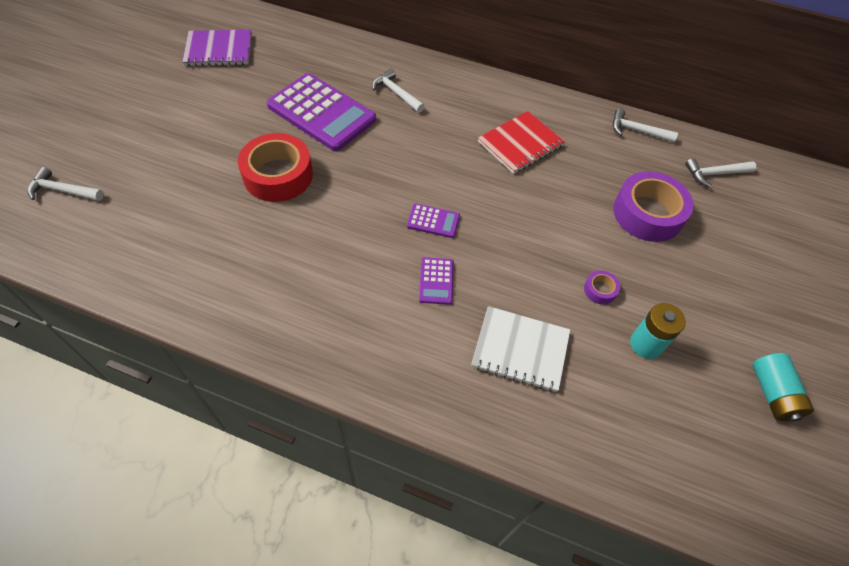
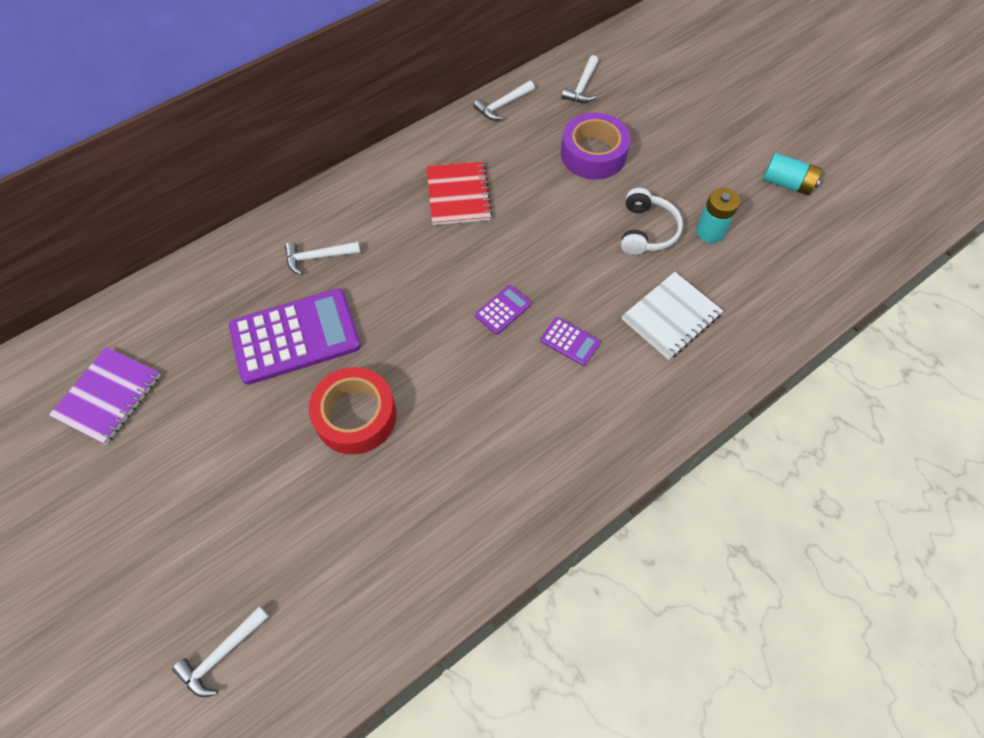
camera: 55 degrees left, 5 degrees up
(600, 290) = (646, 231): purple tape -> white headphones

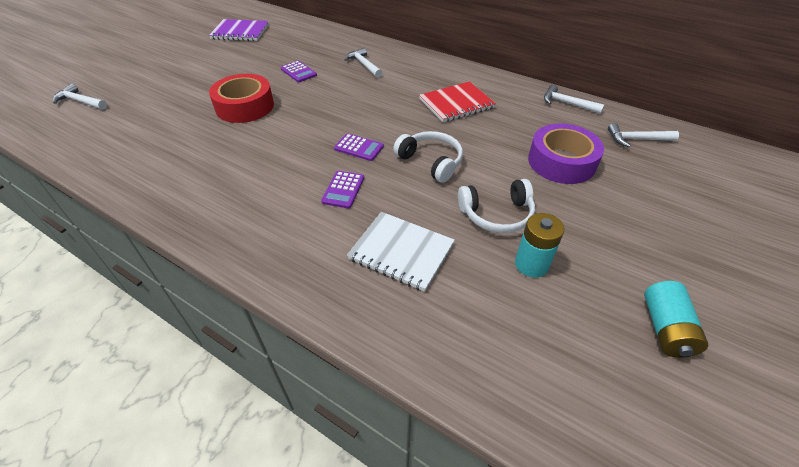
camera: 70 degrees right, 15 degrees down
(295, 337) = (298, 72): purple calculator -> purple calculator, size x0.44
(553, 253) = (431, 162): none -> white headphones

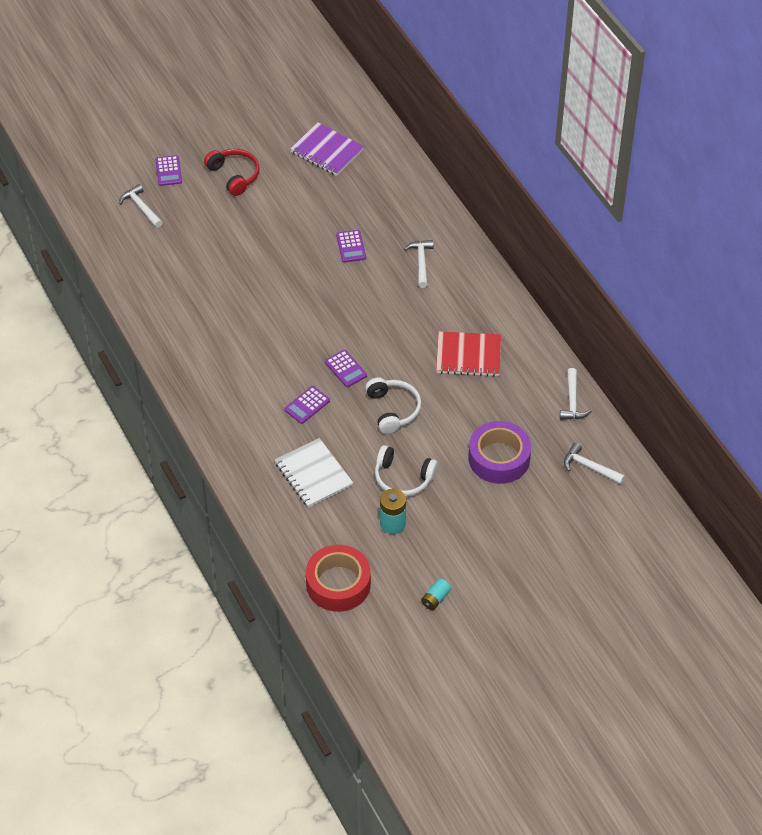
camera: 30 degrees right, 5 degrees up
(101, 74) = (168, 171): none -> purple calculator
(167, 61) = (234, 175): none -> red headphones
(245, 106) = (277, 276): red tape -> red tape (338, 584)
(567, 103) = (572, 401): white hammer -> white hammer turned 150 degrees counterclockwise
(665, 329) = (435, 599): turquoise battery -> turquoise battery, size x0.64

